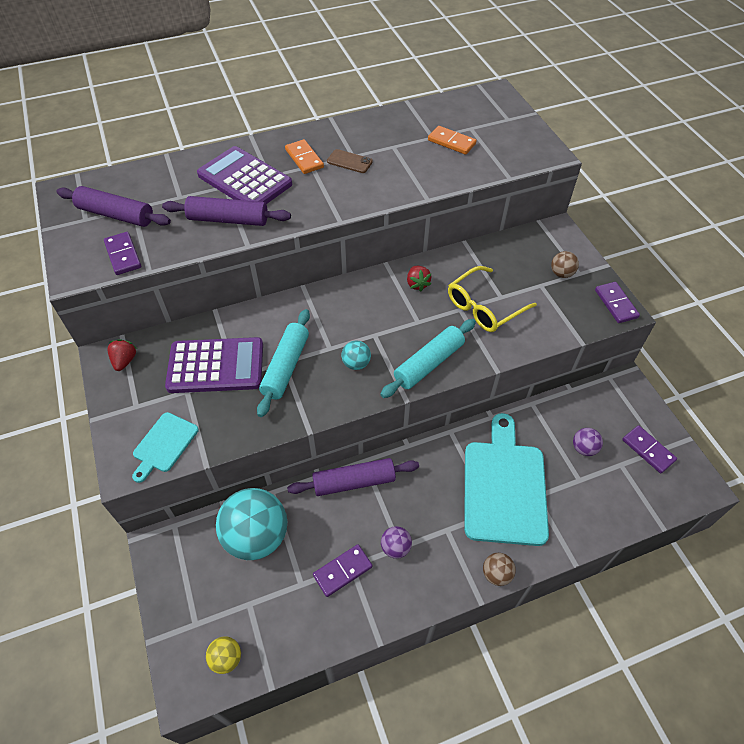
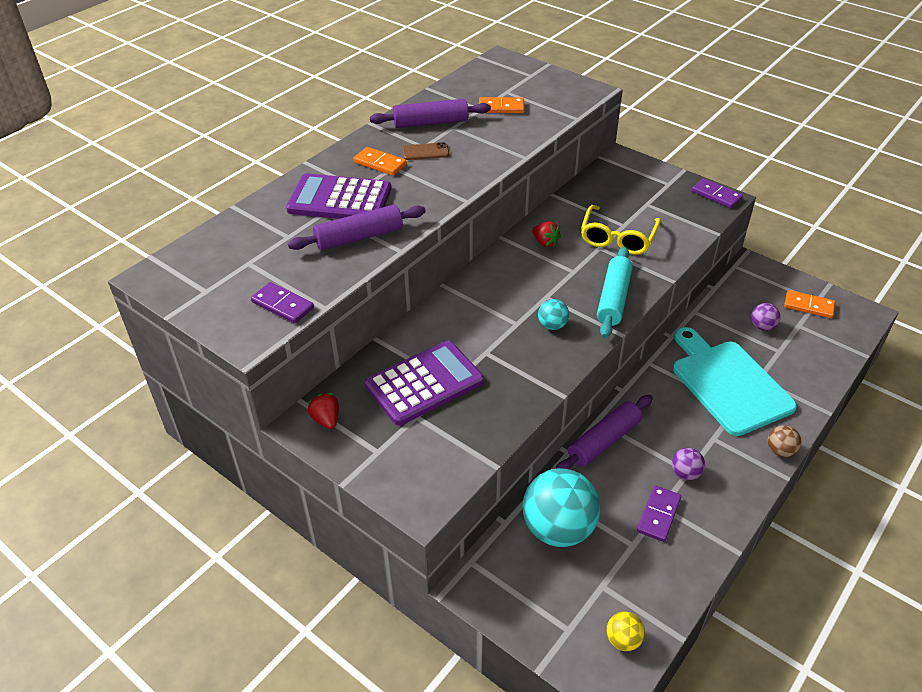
camera: 30 degrees left, 10 degrees down
(116, 215) = (236, 275): purple rolling pin -> purple rolling pin (430, 123)
(164, 444) = (439, 469): turquoise cutting board -> none
(286, 367) = (492, 355): turquoise rolling pin -> none
(561, 273) = (655, 189): brown ball -> none
(648, 450) = (808, 306): purple domino -> orange domino

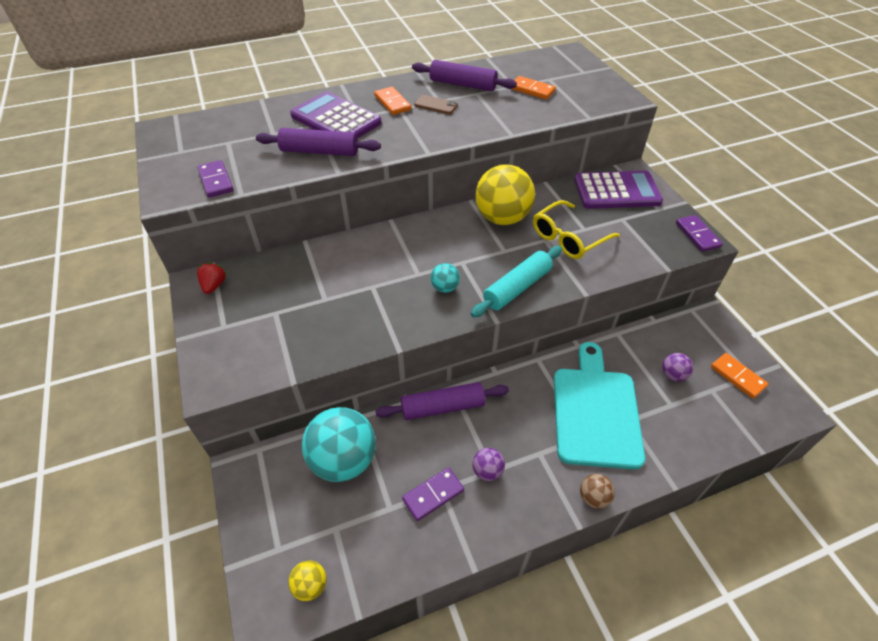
camera: 30 degrees right, 5 degrees up
(424, 383) = (305, 290): purple calculator -> purple calculator (616, 191)
(545, 242) = (502, 218): red strawberry -> yellow ball

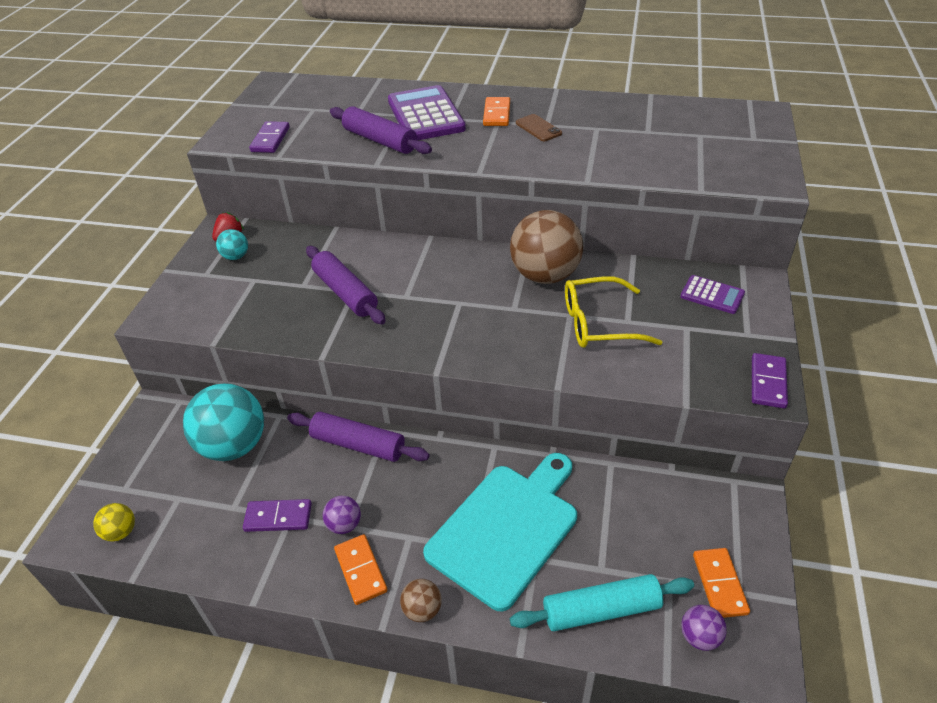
camera: 35 degrees right, 5 degrees down
(445, 288) = (418, 320): turquoise ball -> turquoise ball (236, 256)
(462, 84) = (590, 115): purple rolling pin -> purple rolling pin (345, 293)
(502, 218) = (545, 275): yellow ball -> brown ball
(517, 288) = (490, 350): turquoise rolling pin -> turquoise rolling pin (601, 610)
(532, 90) = (664, 141): orange domino -> orange domino (360, 570)
(616, 191) = (712, 295): purple calculator -> purple calculator, size x0.53
(673, 375) = (635, 539): purple ball -> purple ball (699, 636)

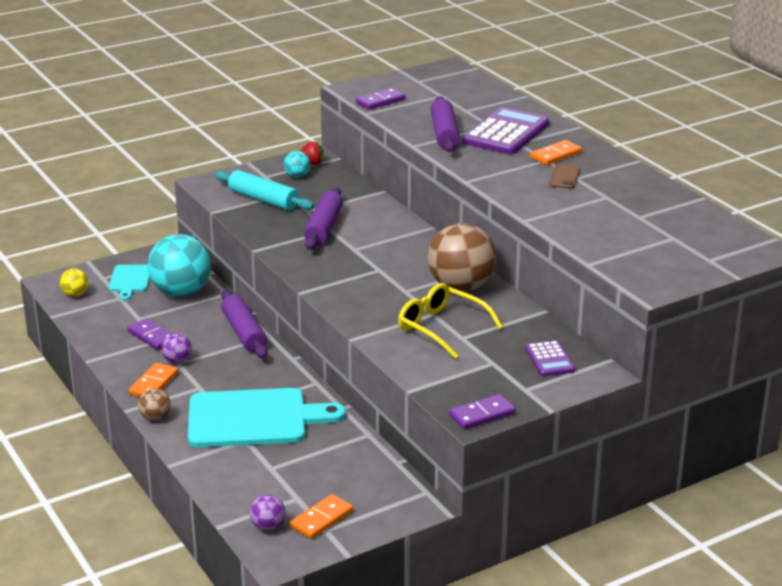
camera: 45 degrees right, 15 degrees down
(160, 470) = (130, 280): none -> turquoise cutting board
(601, 610) = (239, 481): turquoise rolling pin -> turquoise rolling pin (263, 200)

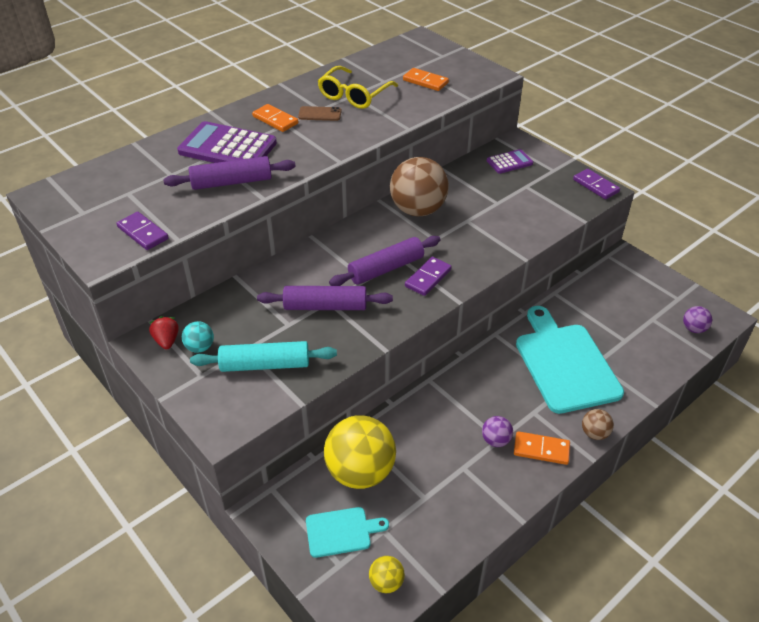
camera: 100 degrees left, 15 degrees up
(152, 336) = (458, 474): purple domino -> purple domino (428, 278)
(181, 292) = (360, 472): turquoise ball -> yellow ball
(244, 333) = (429, 399): purple rolling pin -> purple rolling pin (386, 269)
(263, 200) = (265, 365): turquoise rolling pin -> turquoise rolling pin turned 60 degrees clockwise
(321, 519) = (668, 302): orange domino -> orange domino (425, 81)
(442, 328) = (487, 214): yellow glasses -> yellow glasses (354, 95)

